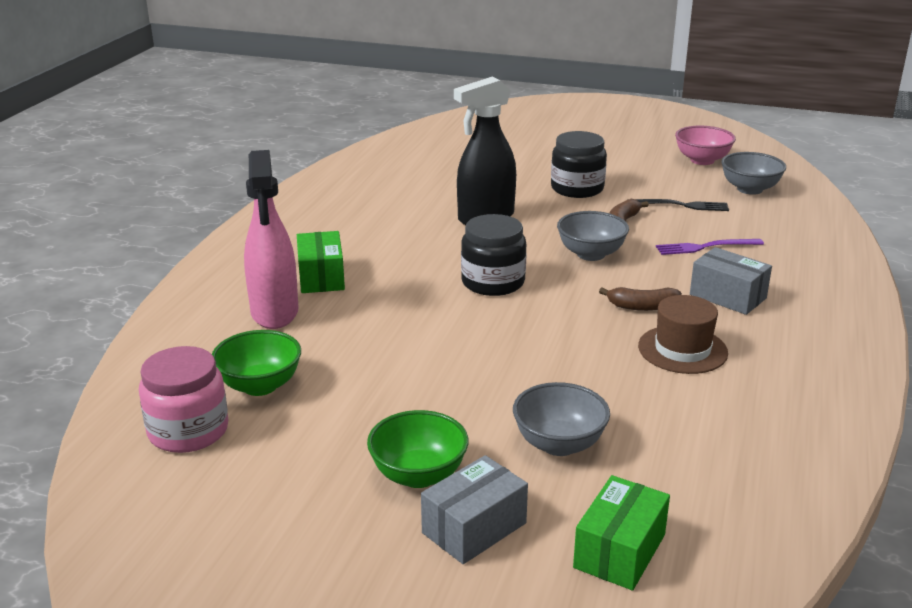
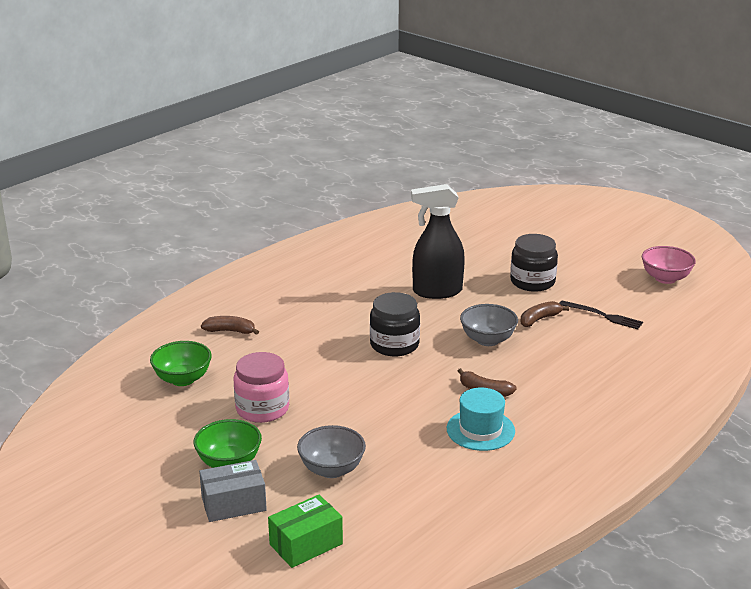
camera: 25 degrees right, 0 degrees up
(188, 431) = (121, 397): pink jar -> pink jar (262, 409)
(274, 313) = (230, 331): pink spray bottle -> brown banana
(321, 277) = (281, 312): green box -> none
(682, 349) = (480, 430): brown hat -> turquoise hat
(705, 247) = (584, 356): purple fork -> none
(727, 296) = (558, 399): grey box -> none
(749, 189) = (678, 314): grey bowl -> none

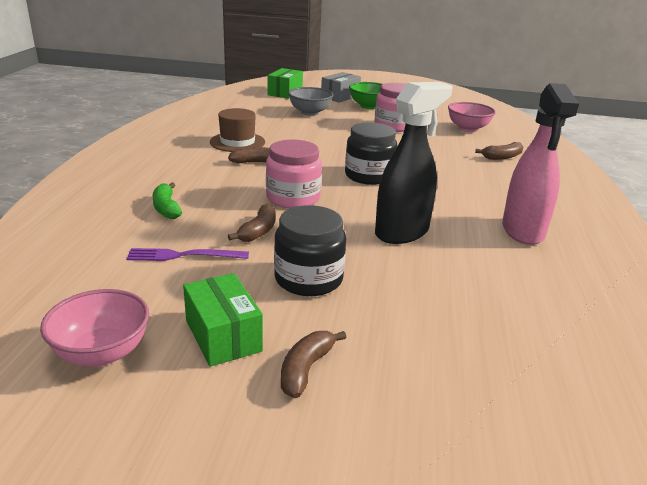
camera: 145 degrees right, 0 degrees up
(183, 379) = (468, 129): green bowl -> pink bowl
(351, 270) = (523, 231): none -> pink spray bottle
(480, 430) = (237, 142): turquoise hat -> brown hat
(487, 340) = (293, 198): grey bowl -> pink jar
(569, 248) = (306, 369): none -> brown banana
(600, 358) = (166, 208): none -> green banana
(601, 269) = (223, 336): none -> green box
(603, 316) = (184, 255): black fork -> purple fork

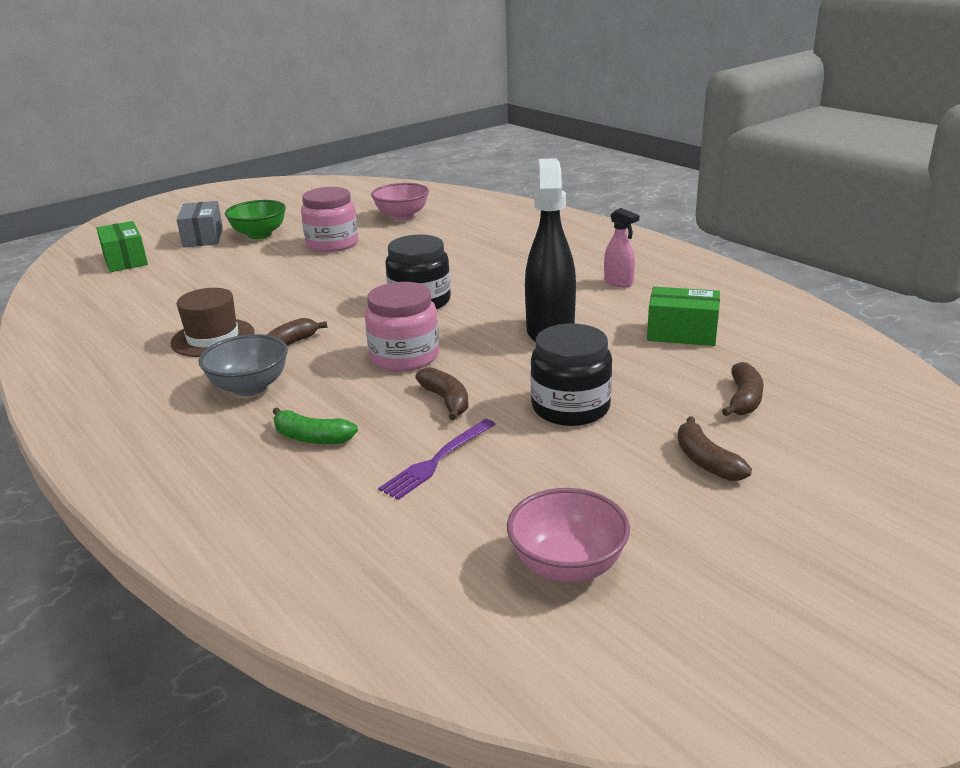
camera: 45 degrees left, 0 degrees up
(223, 336) = (613, 485): green box -> green box (682, 333)
(310, 113) = (213, 269): grey bowl -> grey bowl (250, 387)
(502, 157) = (483, 230): brown banana -> brown banana (744, 399)
(523, 231) = (618, 282): pink spray bottle -> pink spray bottle, size x0.50

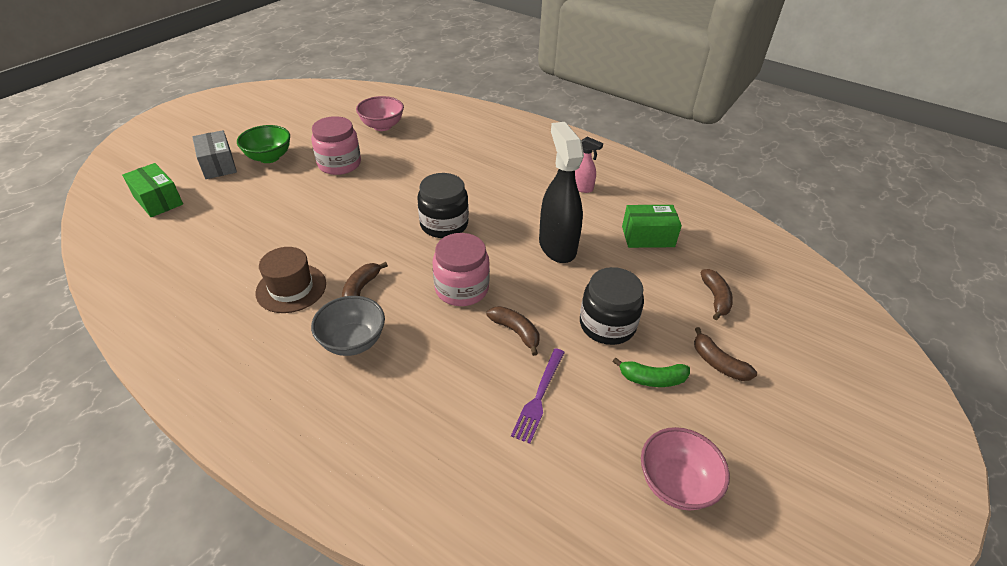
camera: 20 degrees left, 15 degrees up
(311, 438) = (432, 390): green banana -> green banana (652, 379)

